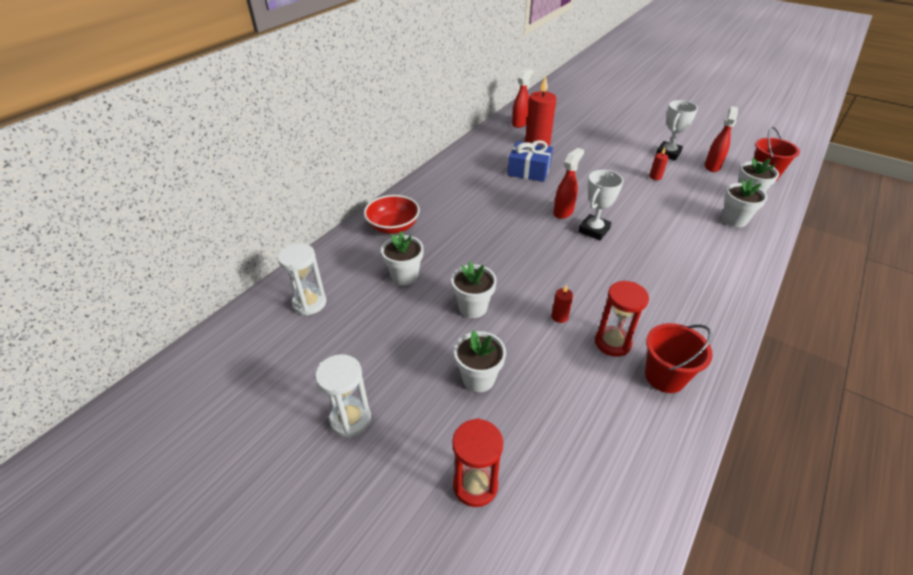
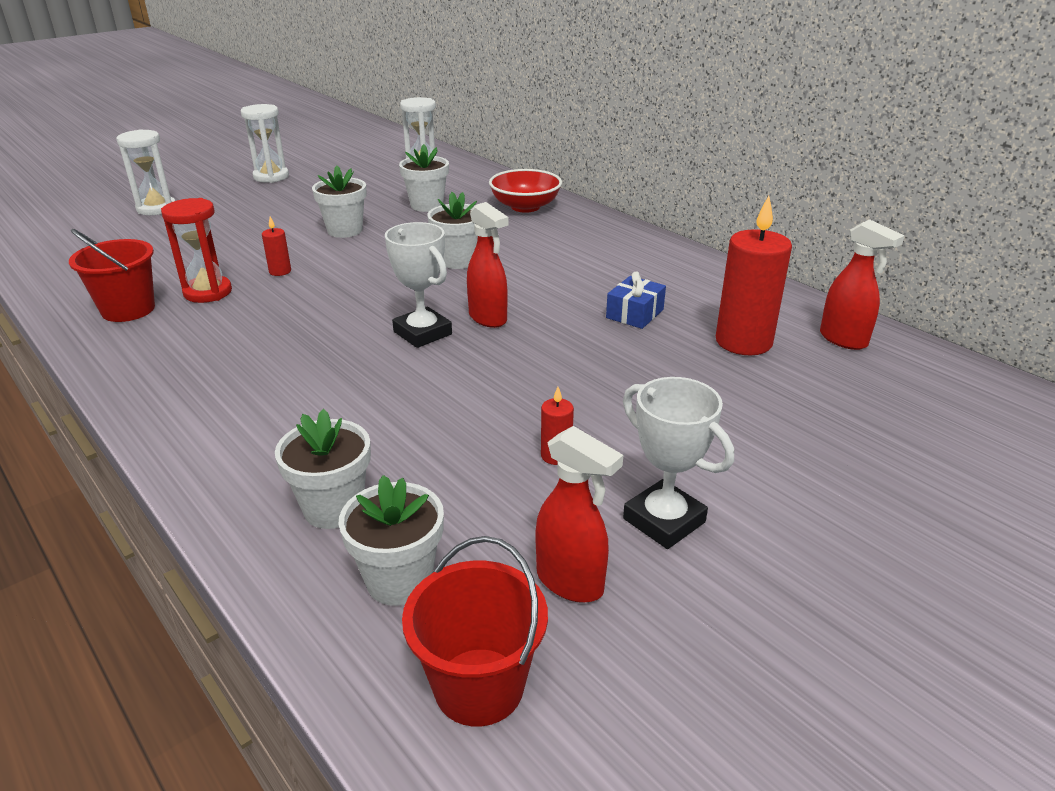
camera: 105 degrees right, 10 degrees down
(475, 485) = (156, 208): red hourglass -> white hourglass
(478, 378) = (250, 221): white flower pot -> white flower pot (458, 261)
(529, 170) = (635, 314): blue gift -> blue gift, size x0.65

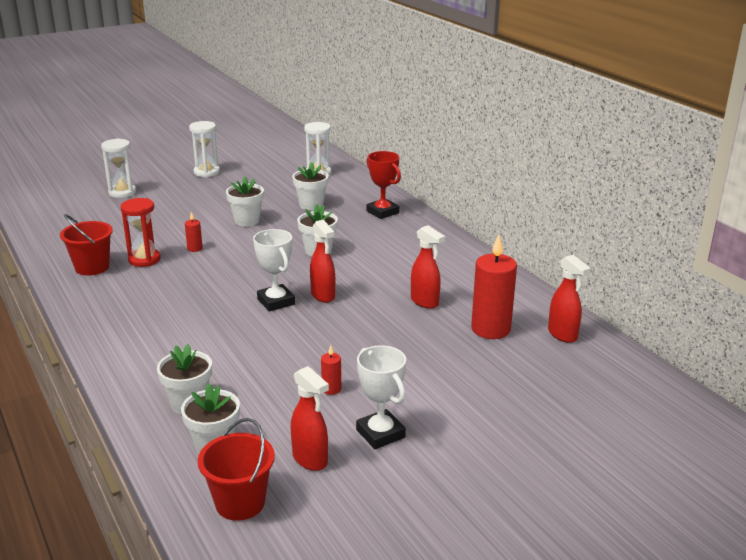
camera: 10 degrees right, 5 degrees down
(525, 207) = (382, 212): red bowl -> red trophy
(635, 314) = (425, 302): blue gift -> red spray bottle

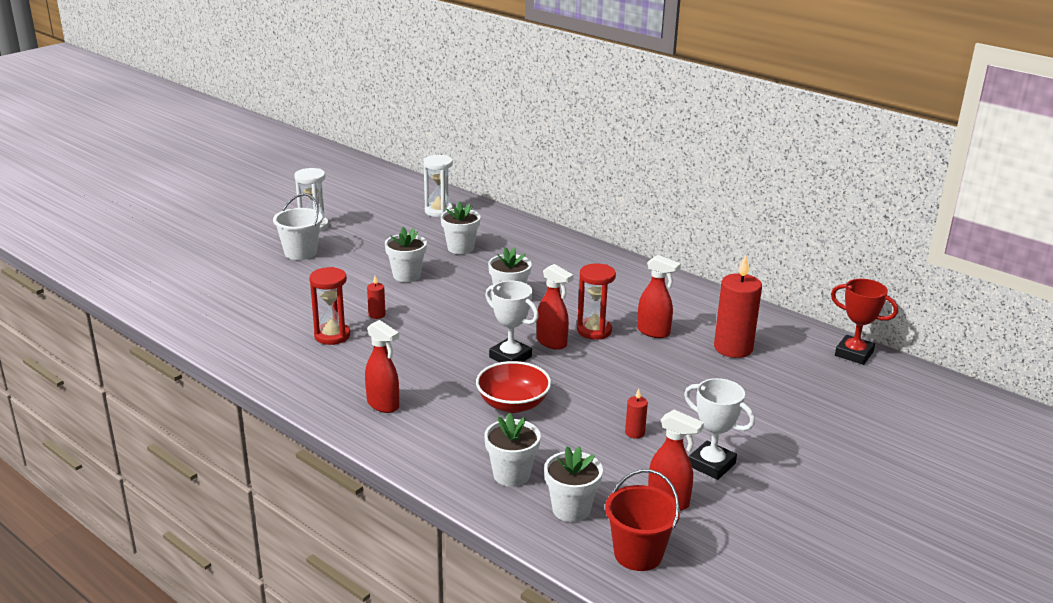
camera: 20 degrees left, 0 degrees up
(92, 267) = (281, 354): red bucket -> none
(122, 192) = (236, 263): white hourglass -> none
(178, 191) = (300, 252): none -> white bucket
(243, 342) = (513, 404): none -> red bowl
(370, 292) = (594, 331): none -> red hourglass
(382, 212) = (540, 245): red trophy -> red trophy (854, 354)
(562, 335) = (798, 342): red spray bottle -> red spray bottle (383, 405)

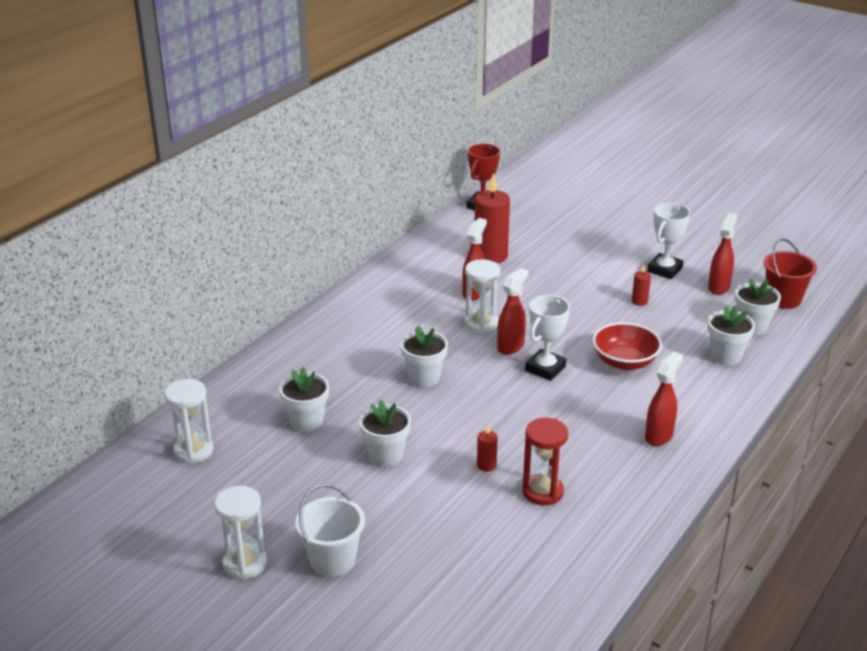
camera: 95 degrees left, 5 degrees up
(594, 331) = (481, 324): red hourglass -> white hourglass

